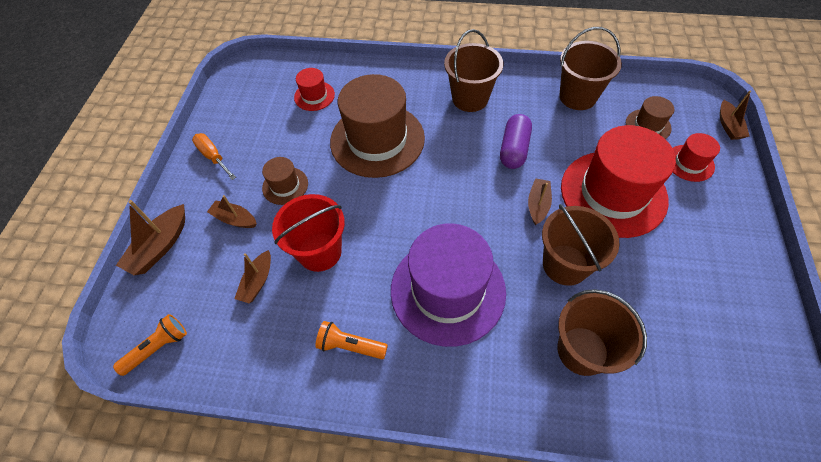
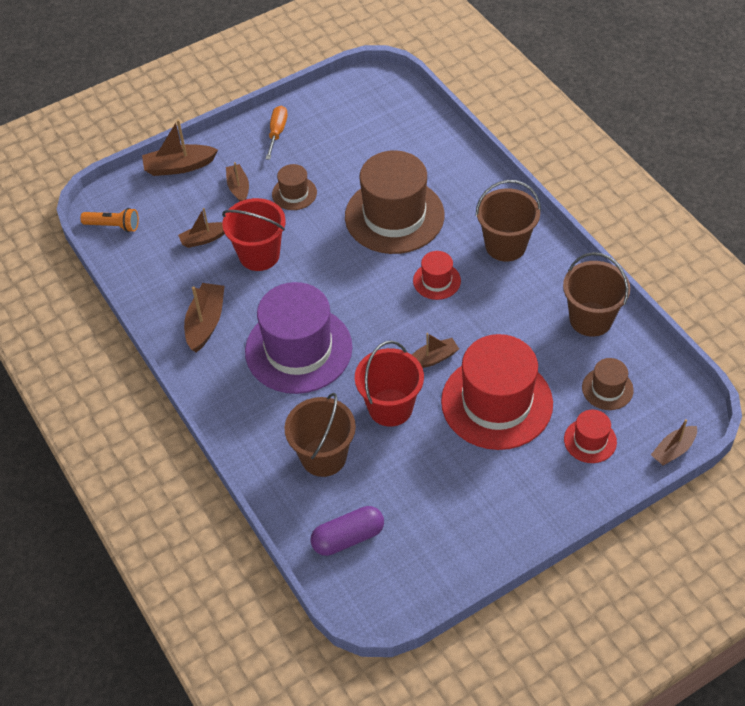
camera: 50 degrees right, 5 degrees down
(314, 96) = (398, 144): red hat -> red hat (436, 281)
(350, 345) = (205, 323): orange flashlight -> brown boat
(514, 149) = (477, 309): purple capsule -> purple capsule (348, 538)
(565, 264) = (390, 407): brown bucket -> red bucket

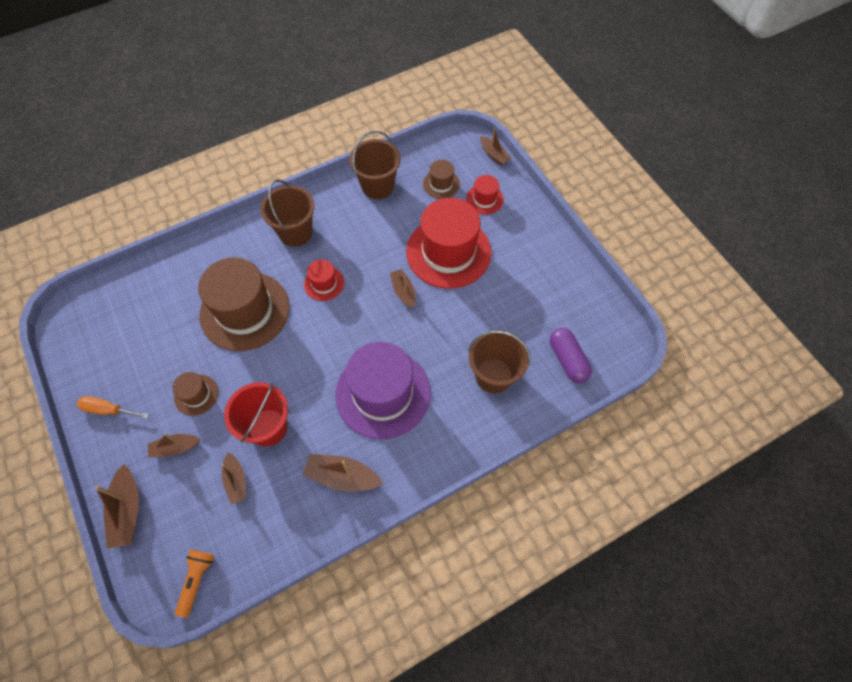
camera: 90 degrees left, 10 degrees up
(390, 407) = (448, 324): red bucket -> none

